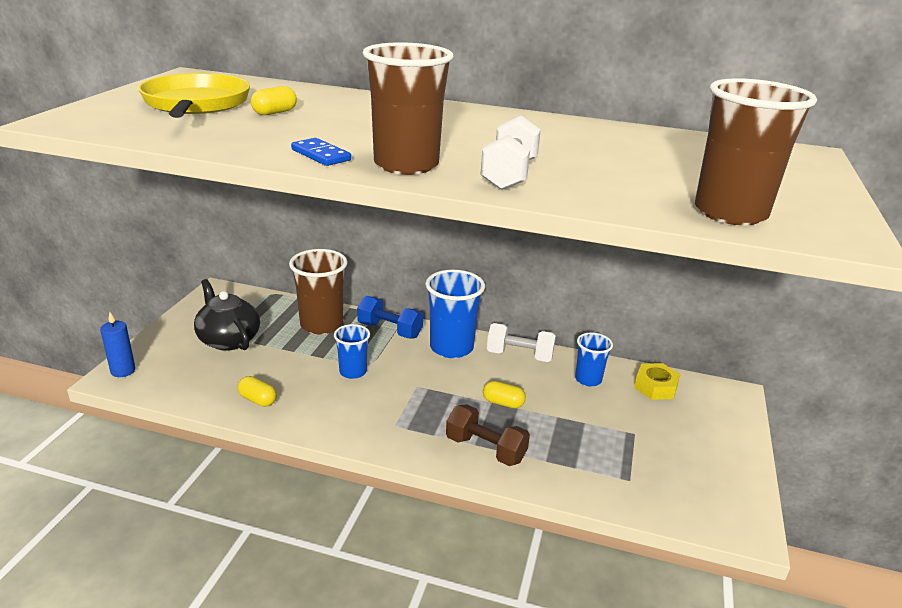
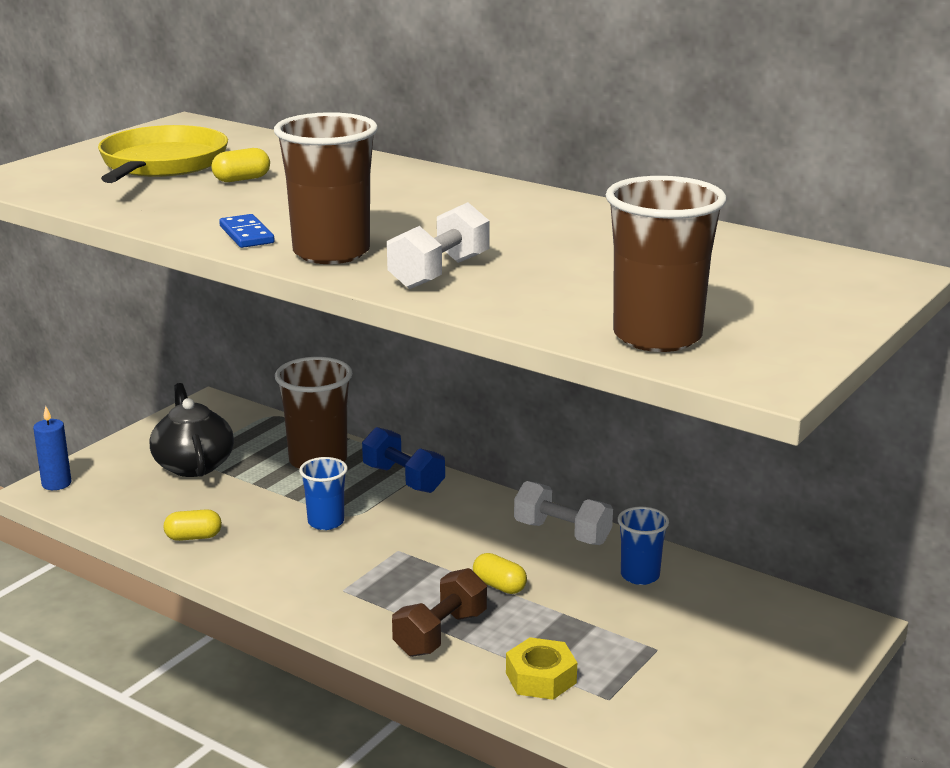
camera: 20 degrees right, 5 degrees down
(258, 400) = (193, 537): yellow capsule -> yellow capsule turned 60 degrees counterclockwise
(451, 347) = (473, 511): blue cup -> none
(485, 449) = (440, 634): brown dumbbell -> brown dumbbell turned 75 degrees clockwise
(655, 387) = (733, 599): yellow nut -> yellow nut (541, 678)

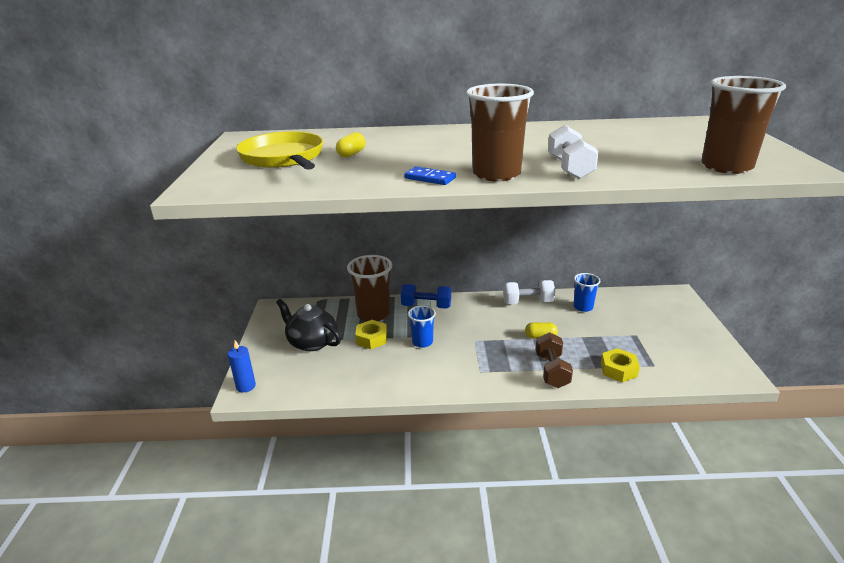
camera: 35 degrees left, 5 degrees up
(193, 537) = (368, 380): yellow capsule -> none
(269, 490) = (371, 339): none -> yellow nut

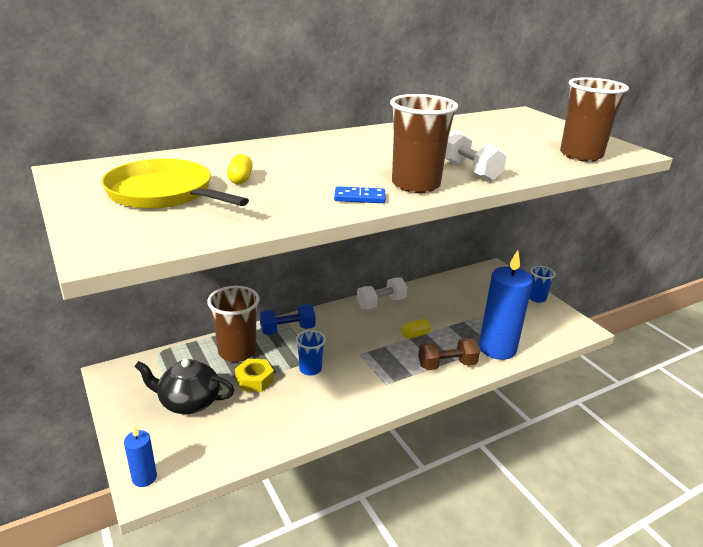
camera: 30 degrees left, 0 degrees up
(552, 371) = (446, 365): brown dumbbell -> brown dumbbell turned 75 degrees counterclockwise
(583, 307) = (431, 297): blue cup -> blue cup (536, 298)
(618, 370) = (497, 348): yellow nut -> blue candle

